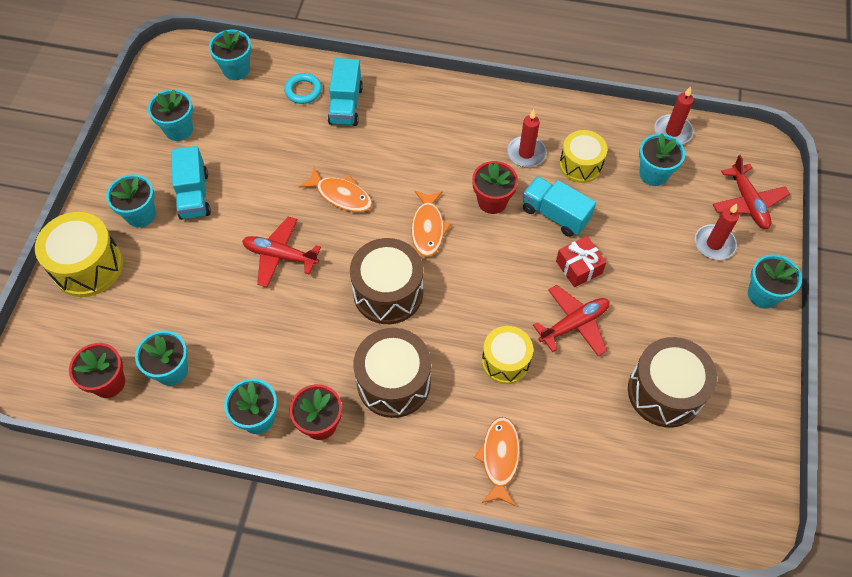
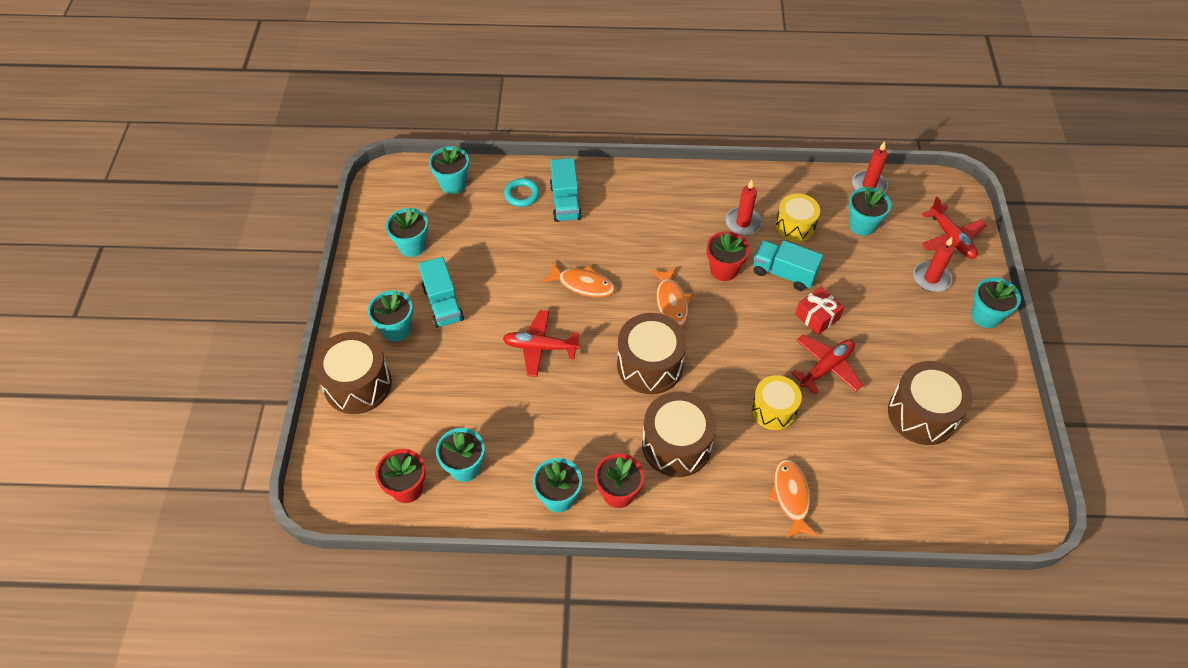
camera: 10 degrees left, 5 degrees down
(88, 266) = (358, 384): yellow drum -> brown drum

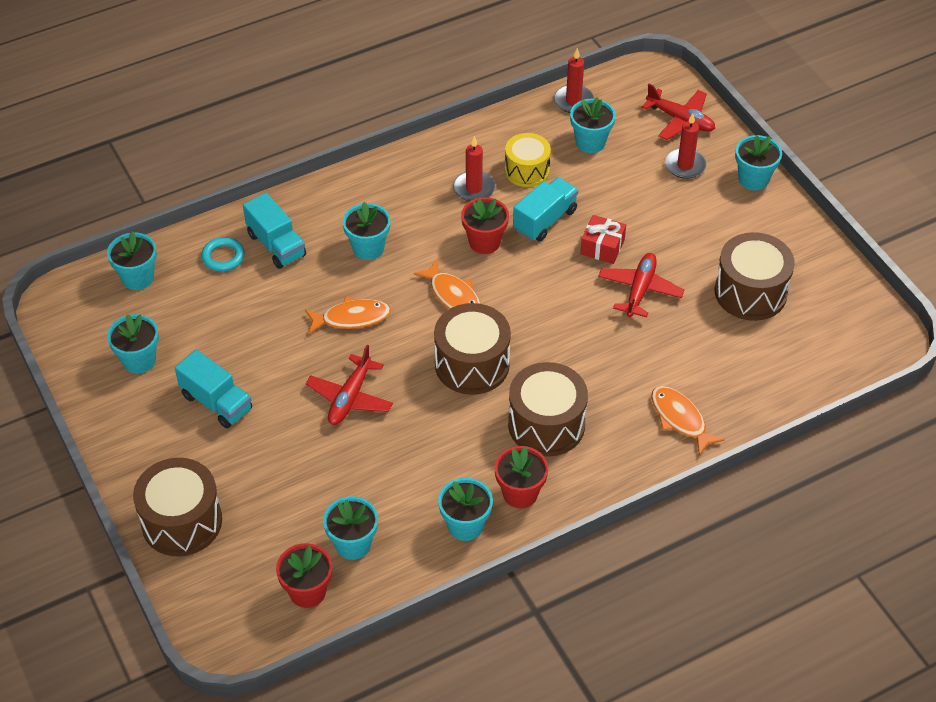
camera: 30 degrees left, 5 degrees down
(396, 329) = (183, 450): turquoise flower pot -> turquoise flower pot (368, 248)
(540, 347) = (350, 397): red plane -> red plane turned 45 degrees counterclockwise
(773, 410) = (616, 351): yellow drum -> none
(783, 273) = (545, 220): turquoise truck -> turquoise truck turned 135 degrees clockwise

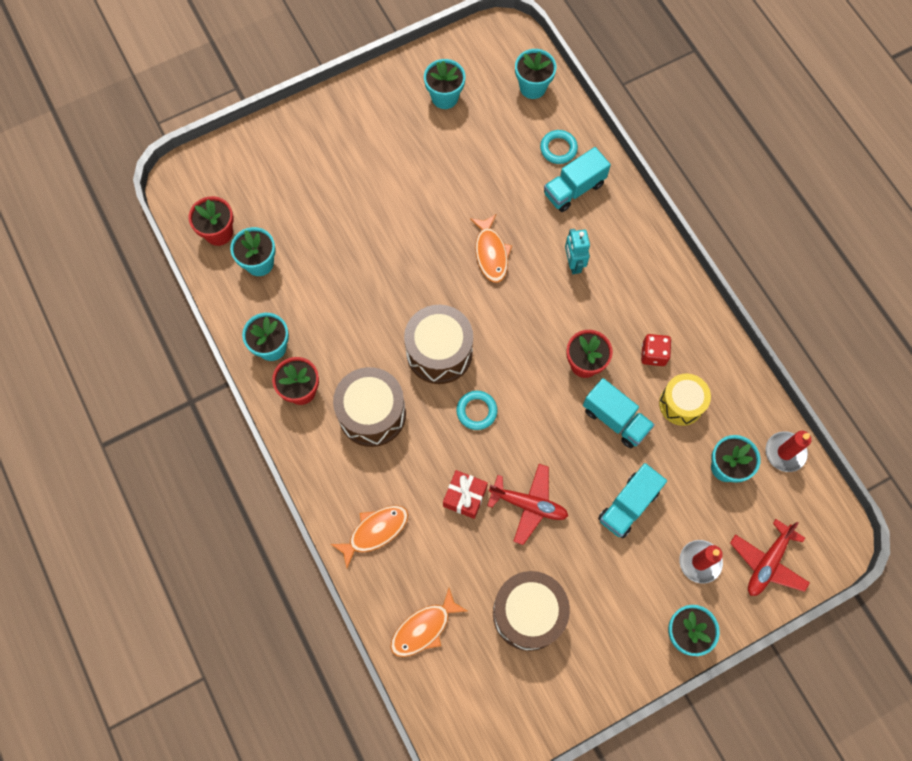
camera: 90 degrees right, 20 degrees up
(182, 521) = (287, 142): brown drum -> none
(216, 402) = (401, 156): turquoise truck -> turquoise truck (628, 505)
(350, 397) = (404, 255): red plane -> none
(368, 248) = (573, 264): turquoise flower pot -> turquoise robot
(453, 295) = (518, 336): orange fish -> orange fish (424, 628)
(474, 188) = (653, 354): red candle -> red dice
(540, 332) = (476, 411): none -> turquoise ring
(602, 247) = (583, 472): red gift -> red gift (465, 497)

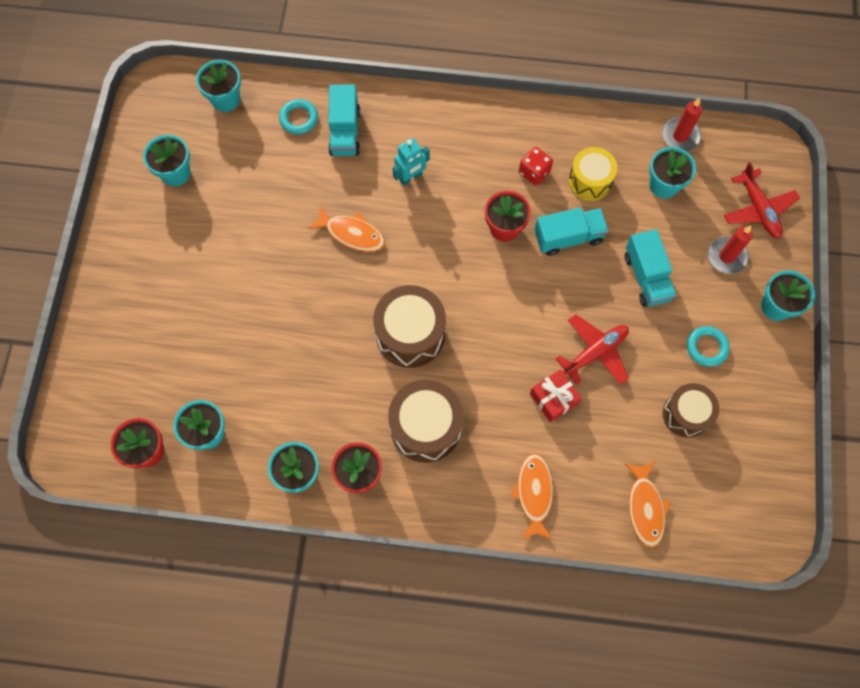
camera: 55 degrees left, 0 degrees up
(476, 411) = (485, 339): turquoise ring -> turquoise ring (706, 347)
(528, 613) = (686, 414): brown drum -> brown drum, size x0.66
(573, 264) = (411, 177): turquoise robot -> turquoise robot turned 60 degrees counterclockwise

